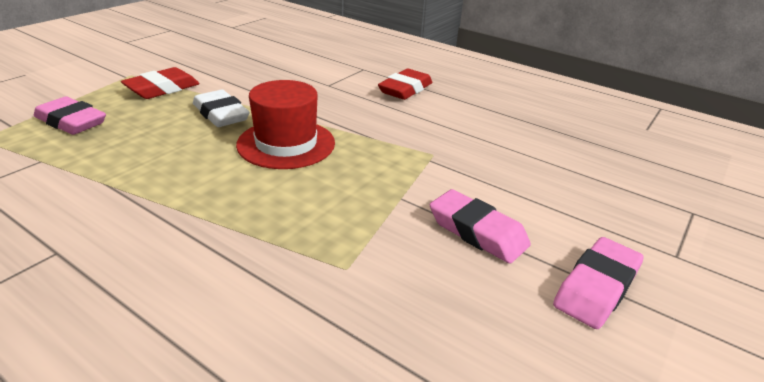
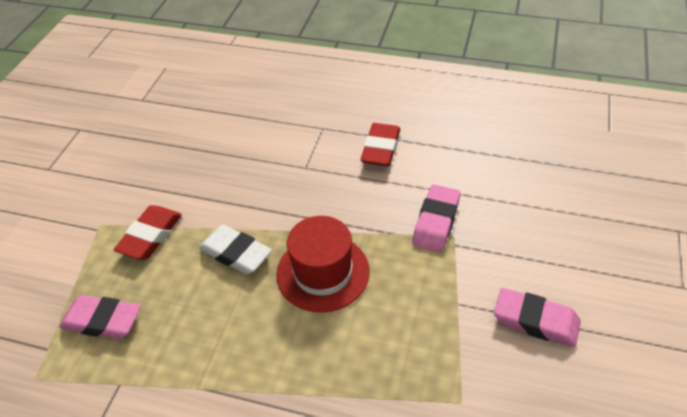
camera: 15 degrees left, 15 degrees up
(596, 287) = (642, 346): pink eraser -> pink eraser (436, 222)

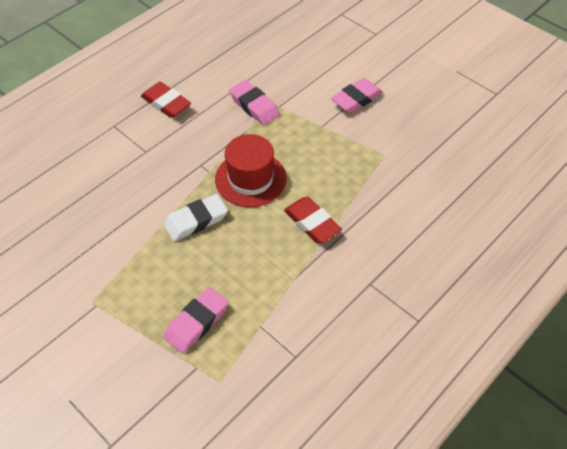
camera: 65 degrees left, 5 degrees up
(150, 236) = (135, 269): red eraser -> red eraser (312, 223)

